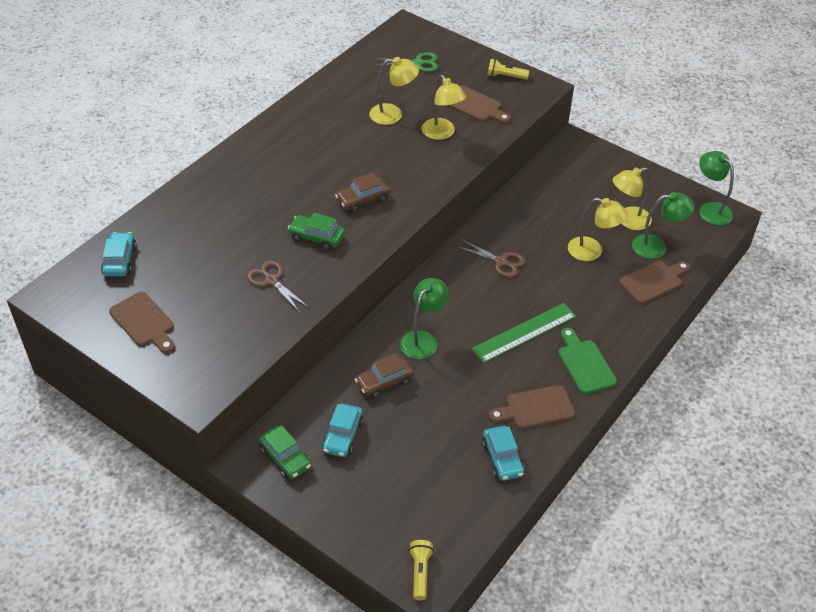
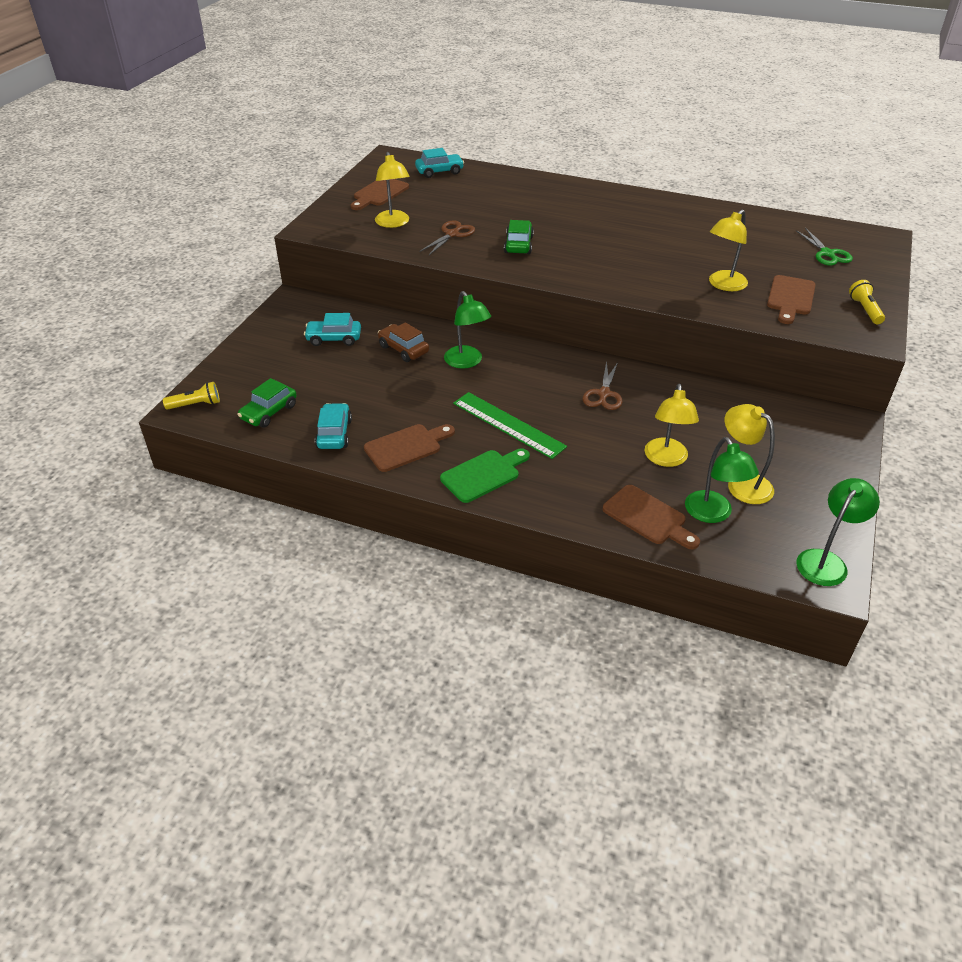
camera: 75 degrees right, 5 degrees down
(285, 458) = (302, 315): green car -> green car (269, 412)
(362, 200) = (585, 258): brown car -> none
(393, 114) = (726, 253): yellow lamp -> yellow lamp (393, 223)
(423, 339) = (467, 362): green lamp -> green lamp turned 45 degrees clockwise
(502, 459) = (334, 434): turquoise car -> turquoise car turned 120 degrees clockwise
(535, 408) = (406, 447): brown cutting board -> brown cutting board turned 90 degrees clockwise

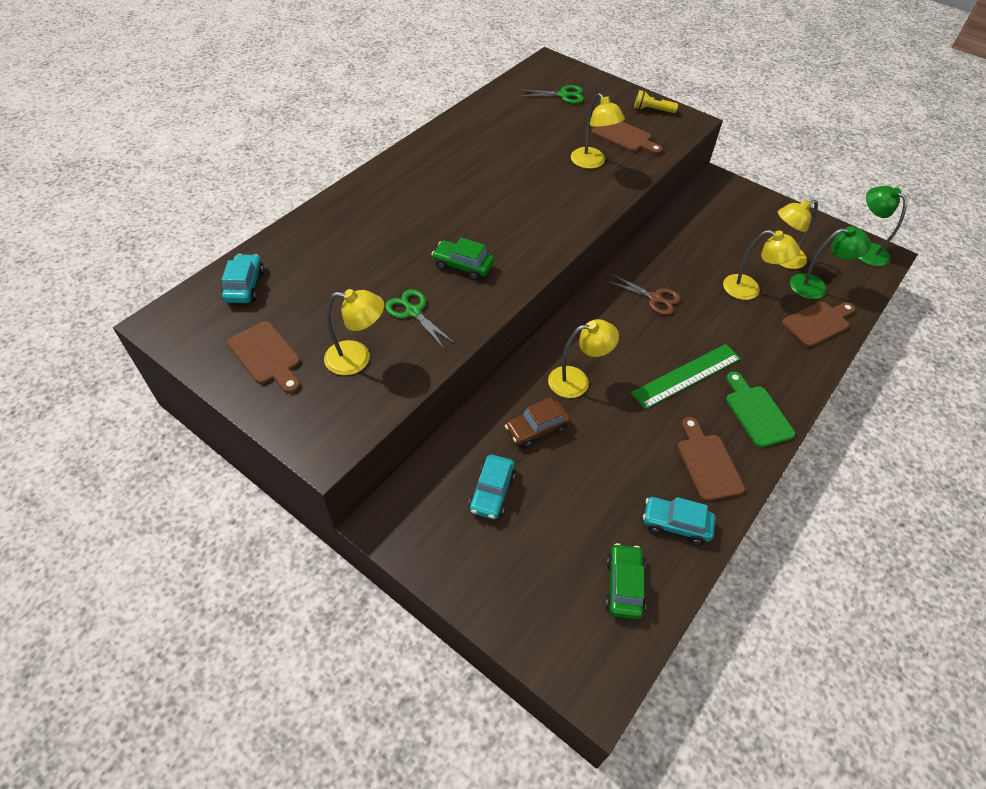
camera: 75 degrees left, 10 degrees up
(196, 404) = (589, 672): yellow flashlight -> none
(269, 412) = (624, 585): green car -> green car turned 135 degrees counterclockwise
(452, 234) = (413, 312): brown scissors -> green scissors
(467, 362) = (577, 381): green lamp -> yellow lamp

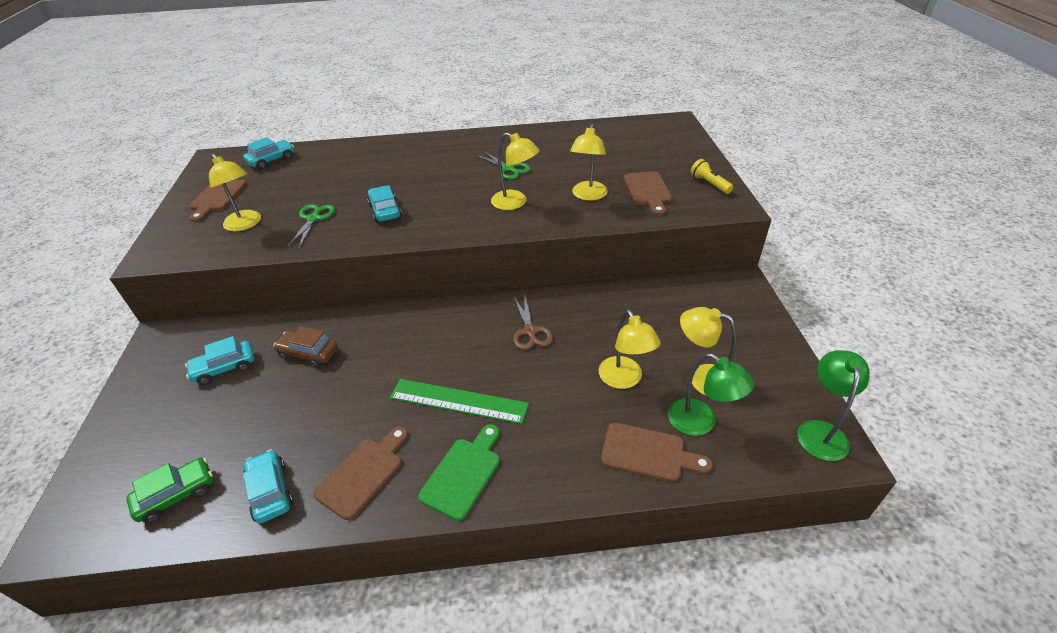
camera: 50 degrees right, 10 degrees down
(463, 266) = (385, 211): green car -> turquoise car
(563, 95) = (647, 145): green scissors -> green scissors (508, 169)
(577, 381) = (382, 344): yellow lamp -> yellow lamp (515, 203)

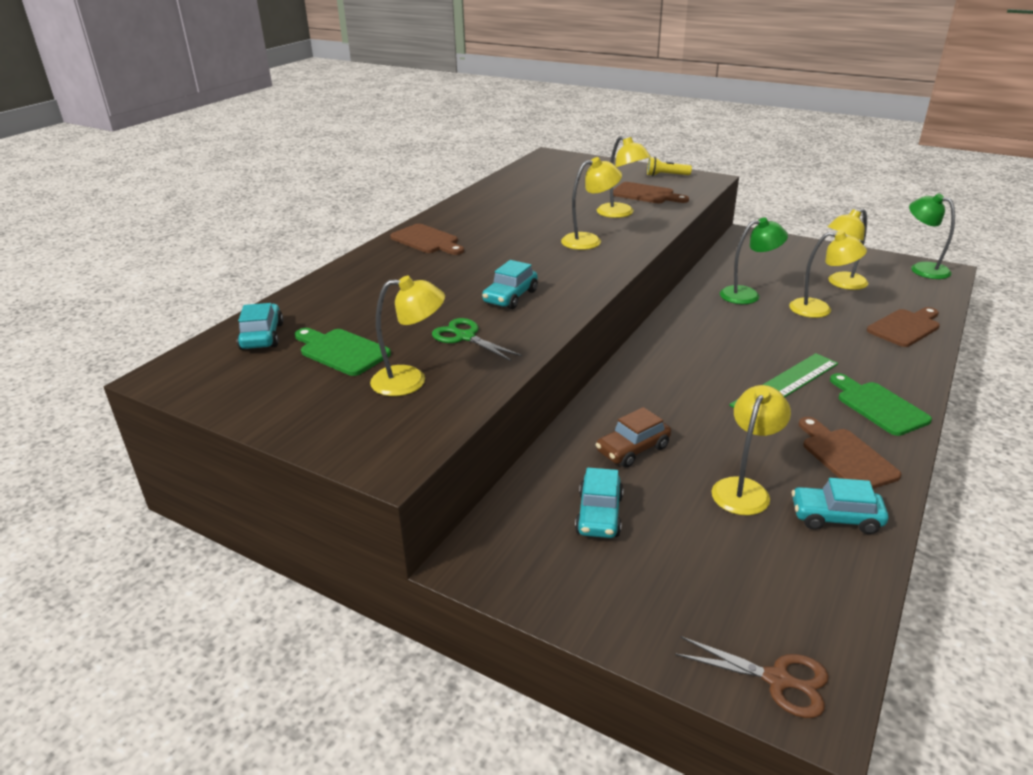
camera: 55 degrees left, 10 degrees down
(176, 495) = (799, 587): green car -> none
(217, 197) = (299, 390): brown cutting board -> brown cutting board (427, 240)
(269, 189) = (341, 351): none -> green cutting board
(286, 427) = (744, 489): none -> yellow lamp
(385, 211) = (510, 297): turquoise car -> turquoise car turned 75 degrees counterclockwise
(508, 169) = (521, 228): green scissors -> none
(530, 331) = (721, 326): brown scissors -> brown scissors (777, 680)
(700, 423) = (887, 300): green lamp -> green lamp (747, 295)

